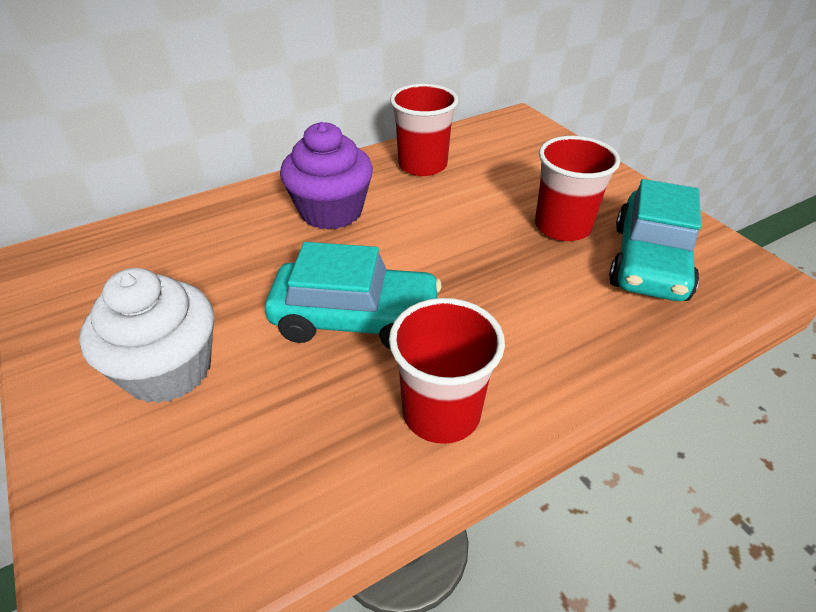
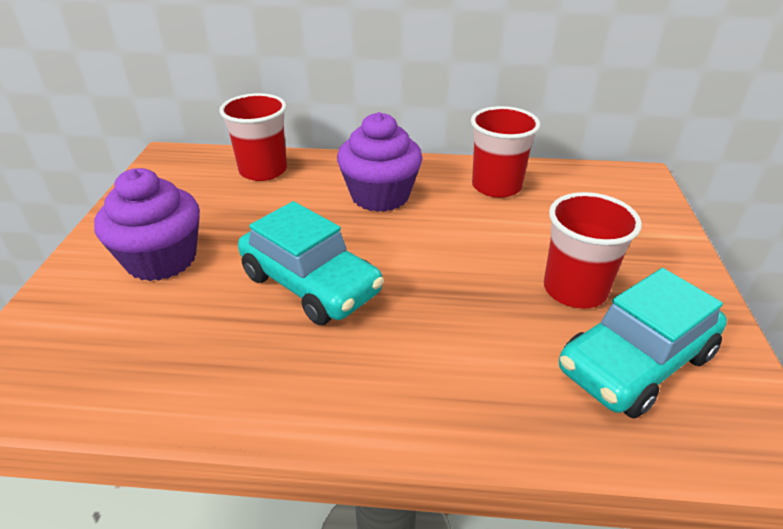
camera: 35 degrees right, 5 degrees down
(168, 370) = (161, 259): white cupcake -> purple cupcake
(441, 412) = (296, 386): red cup -> red cup (263, 170)

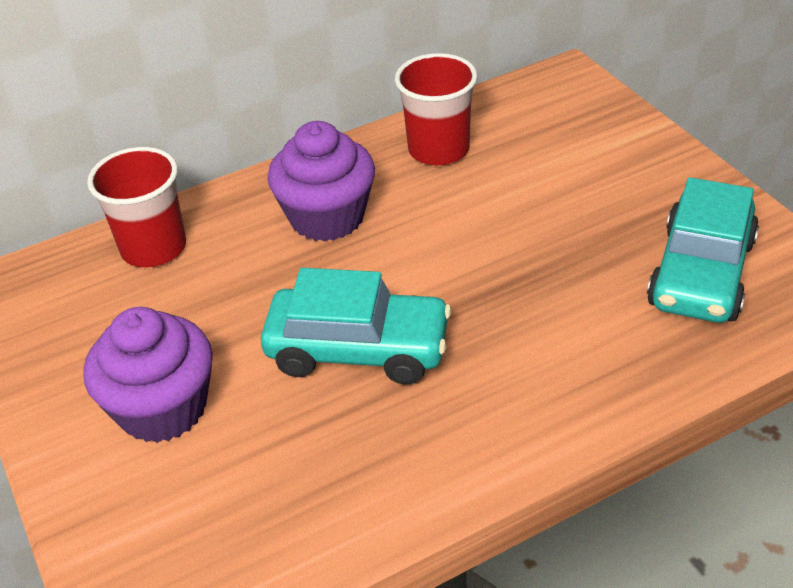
camera: 30 degrees left, 5 degrees up
(574, 290) = (604, 230): red cup -> none

